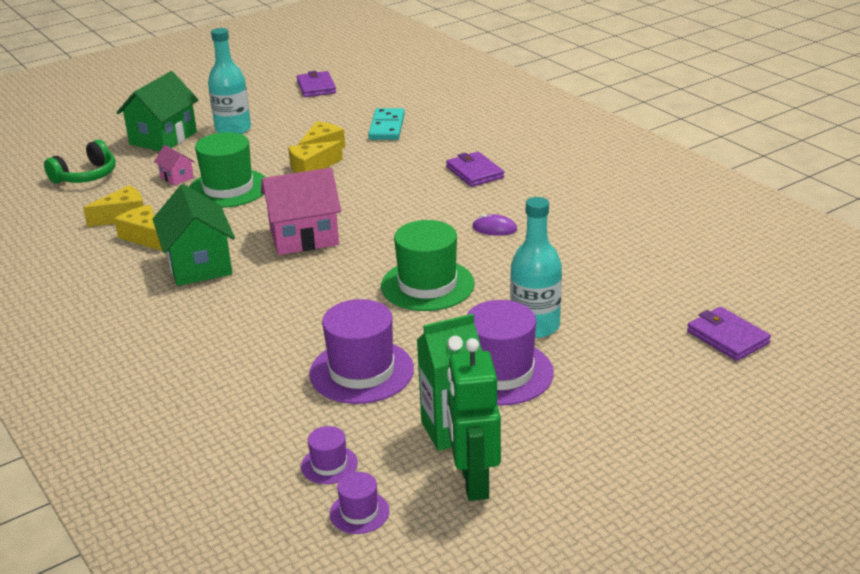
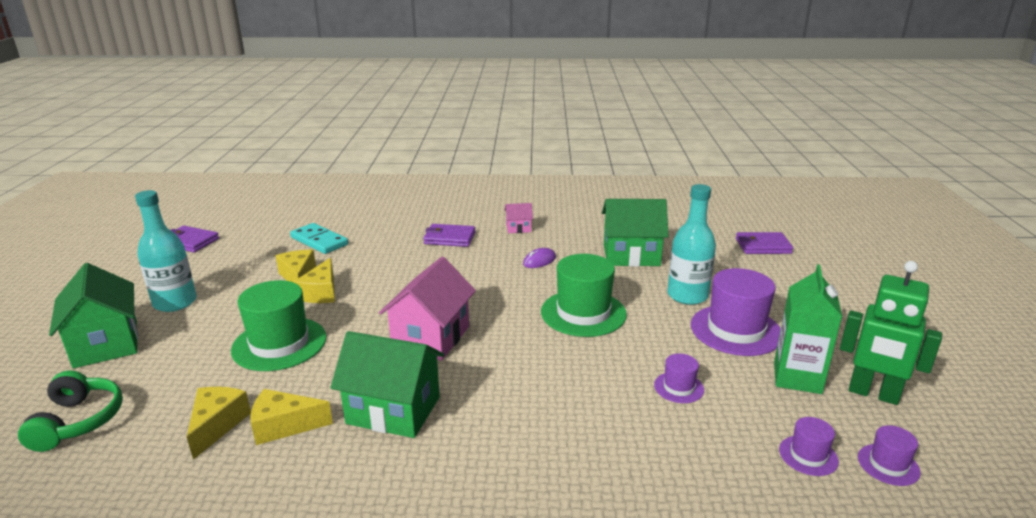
camera: 55 degrees left, 5 degrees down
(177, 177) = (202, 364): pink house -> pink house (518, 228)
(361, 371) = (678, 387): purple hat -> purple hat, size x0.49
(578, 268) = (631, 255): none -> green house

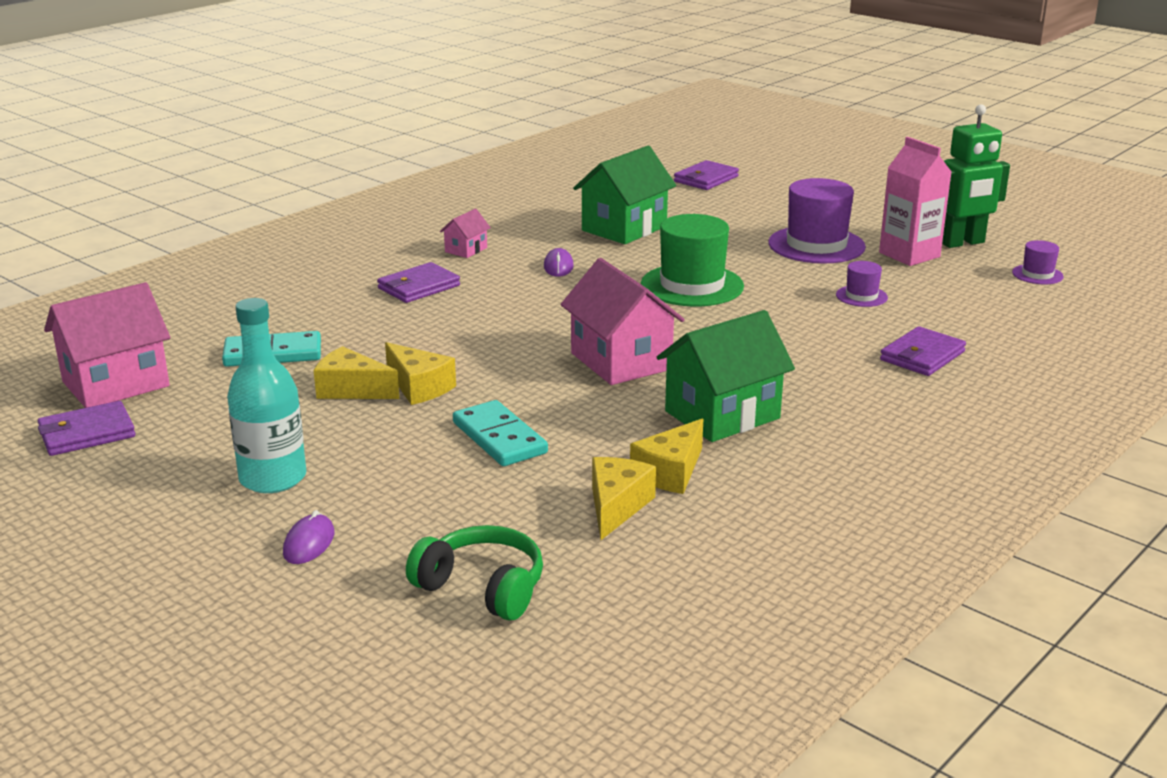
camera: 50 degrees left, 0 degrees up
(106, 344) = (309, 543): green house -> purple mouse
(217, 425) = (616, 506): yellow cheese -> yellow cheese turned 60 degrees clockwise
(247, 225) = (116, 384): none -> pink house
(279, 344) = (499, 438): green hat -> turquoise domino
(612, 465) = (922, 356): none -> purple wallet
(687, 295) = (735, 238): turquoise bottle -> none
(797, 377) = (909, 255): green carton -> pink carton
(808, 455) = (998, 292): purple hat -> none

